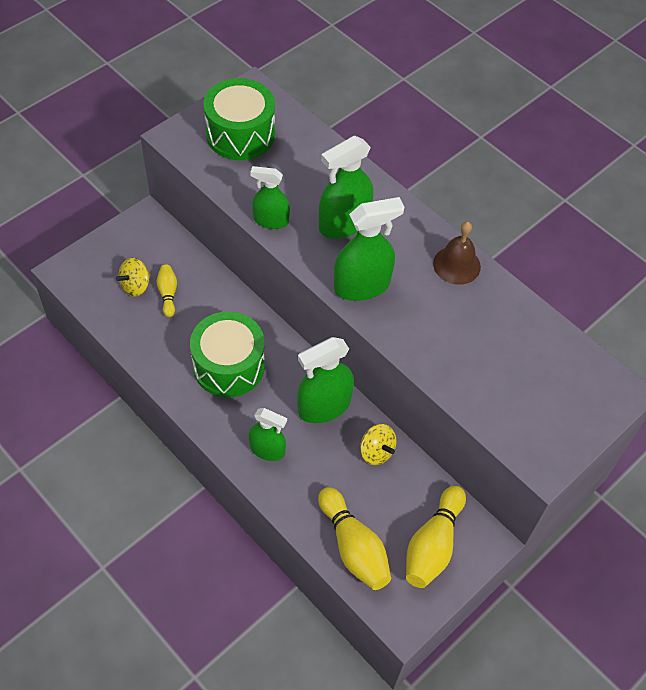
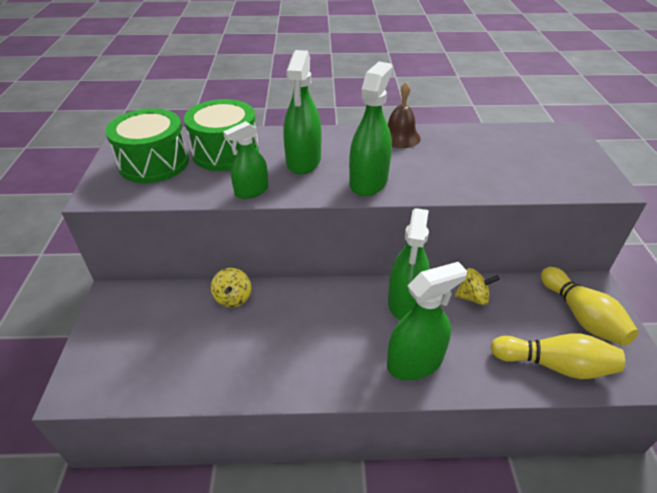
camera: 45 degrees left, 15 degrees down
(135, 286) = (160, 347): yellow spinning top -> yellow spinning top (233, 298)
(168, 294) = (196, 330): yellow bowling pin -> none
(229, 365) = (309, 335): green drum -> green drum (225, 152)
(267, 449) = (415, 362): green spray bottle -> green spray bottle, size x1.57

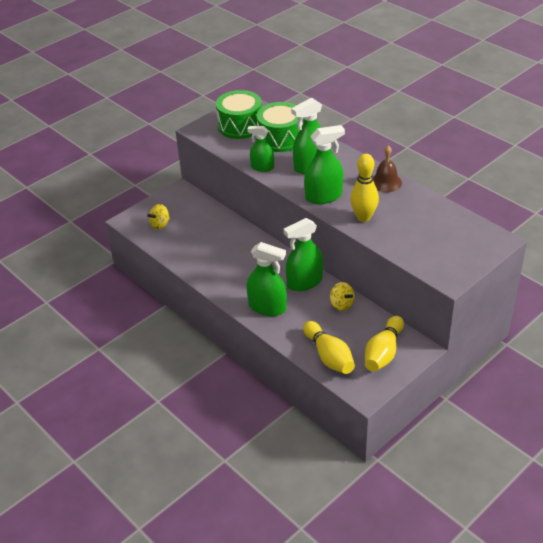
camera: 50 degrees right, 0 degrees up
(233, 298) = (228, 225): yellow spinning top -> yellow spinning top (160, 225)
(440, 178) = (363, 217): none -> yellow bowling pin

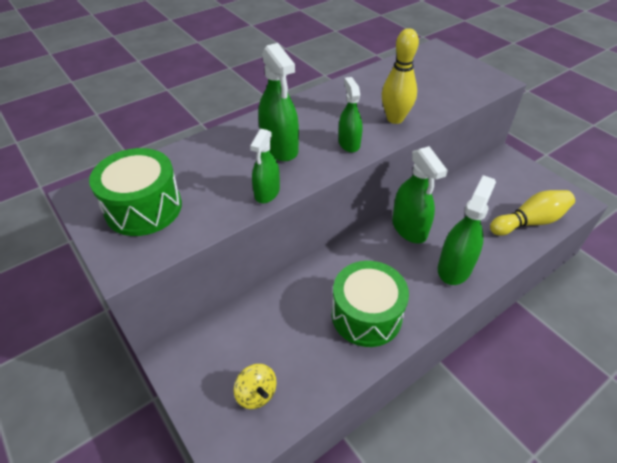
camera: 85 degrees left, 5 degrees up
(280, 138) = (201, 168): green drum -> green drum (366, 315)
(324, 196) = (349, 143): green spray bottle -> green spray bottle, size x0.64
(341, 304) = (447, 202): yellow spinning top -> none
(383, 352) = (516, 181): yellow bowling pin -> none
(386, 182) = (331, 96): brown bell -> none

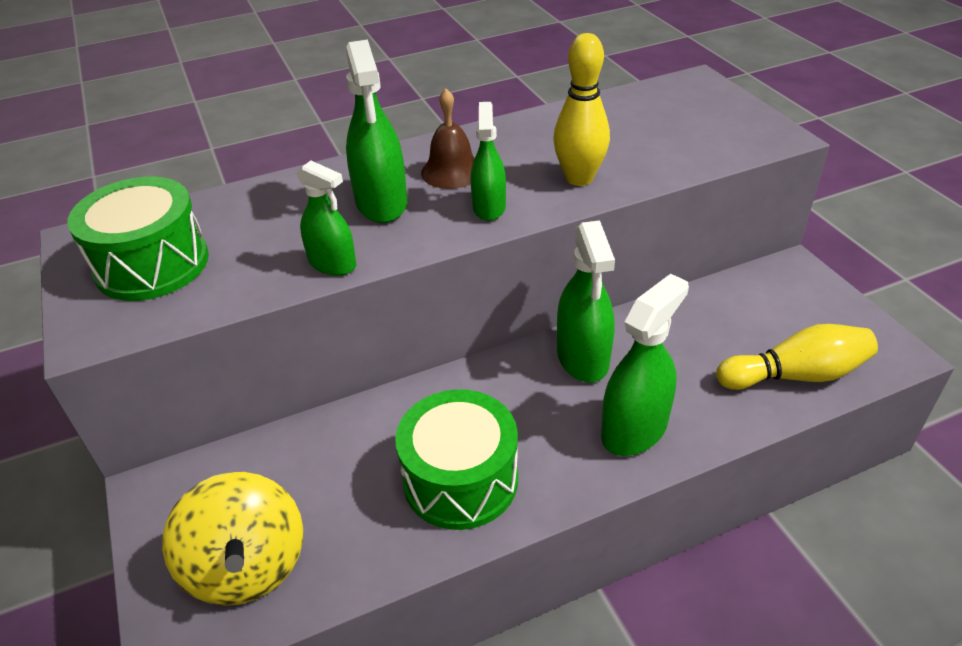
camera: 15 degrees right, 5 degrees down
(256, 393) = (247, 566): yellow spinning top -> yellow spinning top, size x1.83
(267, 192) = (332, 264): green spray bottle -> green spray bottle turned 90 degrees counterclockwise
(315, 121) = (452, 171): none -> brown bell

